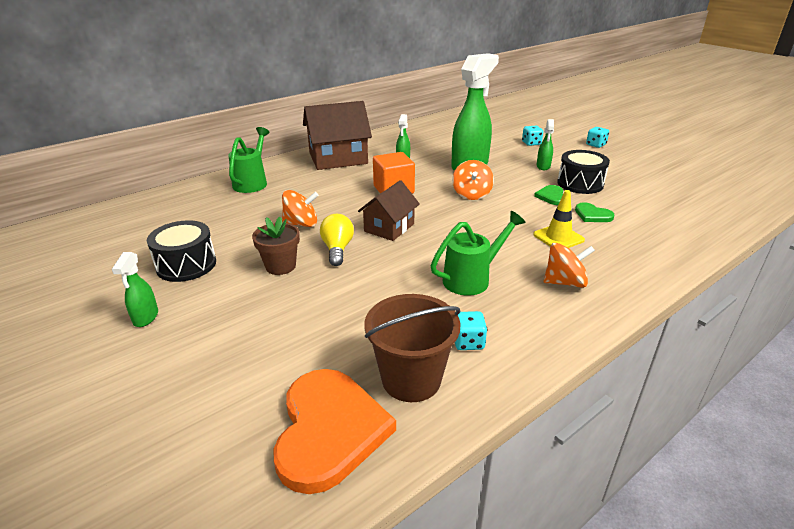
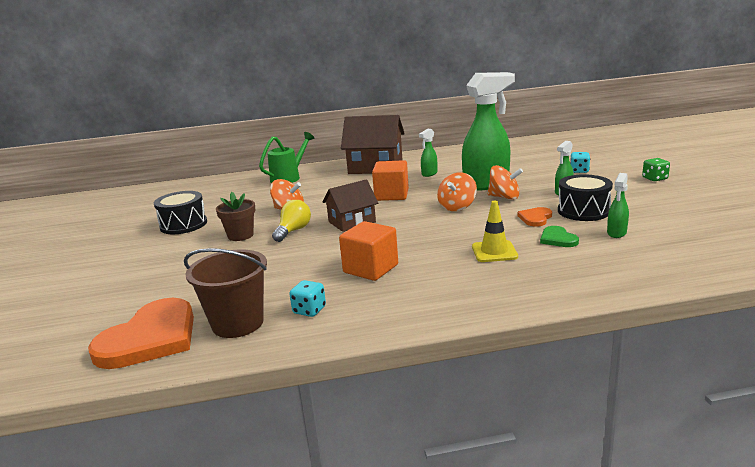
camera: 30 degrees right, 10 degrees down
(145, 318) = (126, 251): green spray bottle -> green spray bottle (616, 233)
(471, 279) = (370, 269): green watering can -> orange cube
(551, 196) = (535, 218): green heart -> orange heart
(564, 282) = (450, 286): orange spinning top -> orange spinning top (504, 197)
(595, 145) = (654, 178): turquoise dice -> green dice

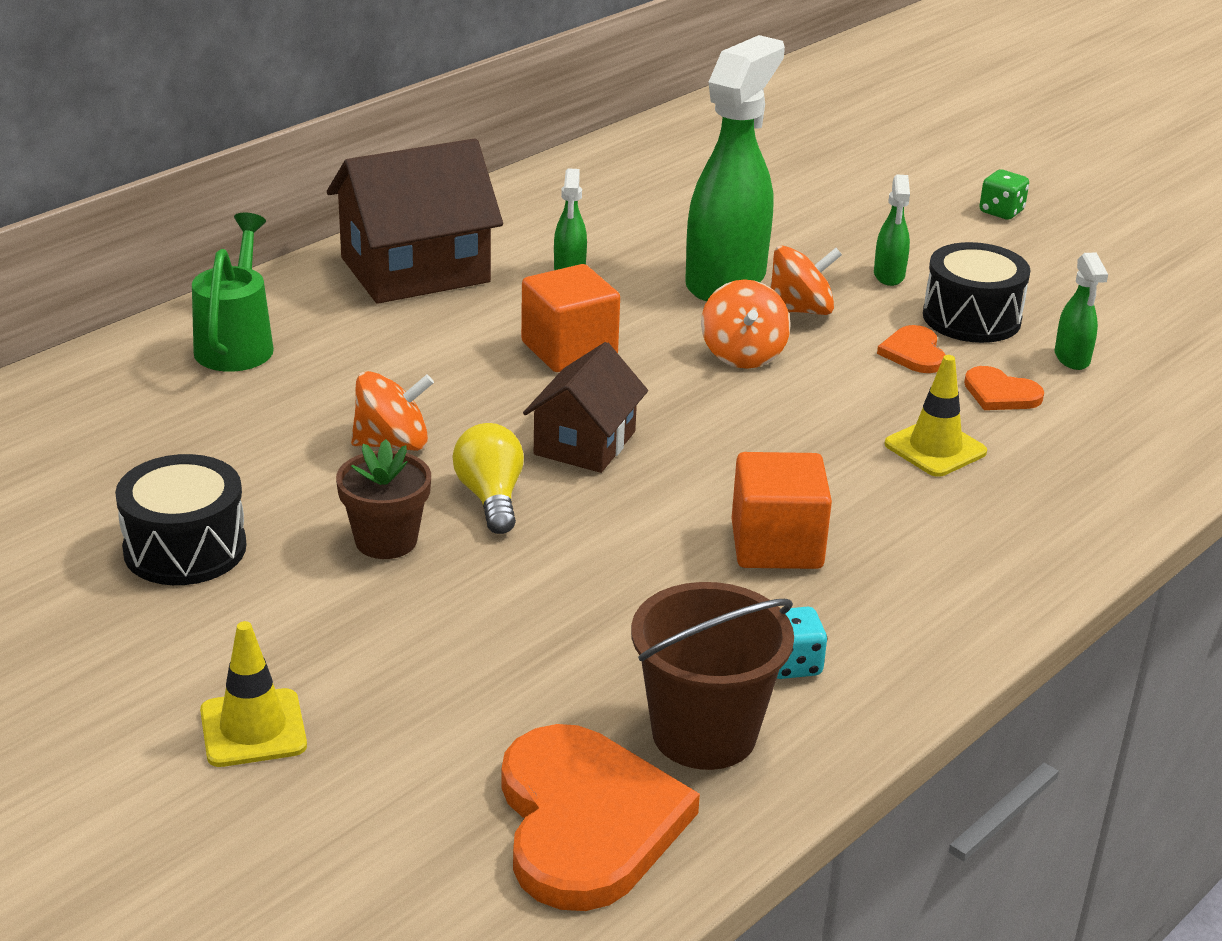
camera: 40 degrees left, 10 degrees up
(114, 276) = (253, 728): none -> yellow traffic cone
(557, 239) = (1000, 393): green heart -> orange heart
(579, 171) = (856, 212): turquoise dice -> none

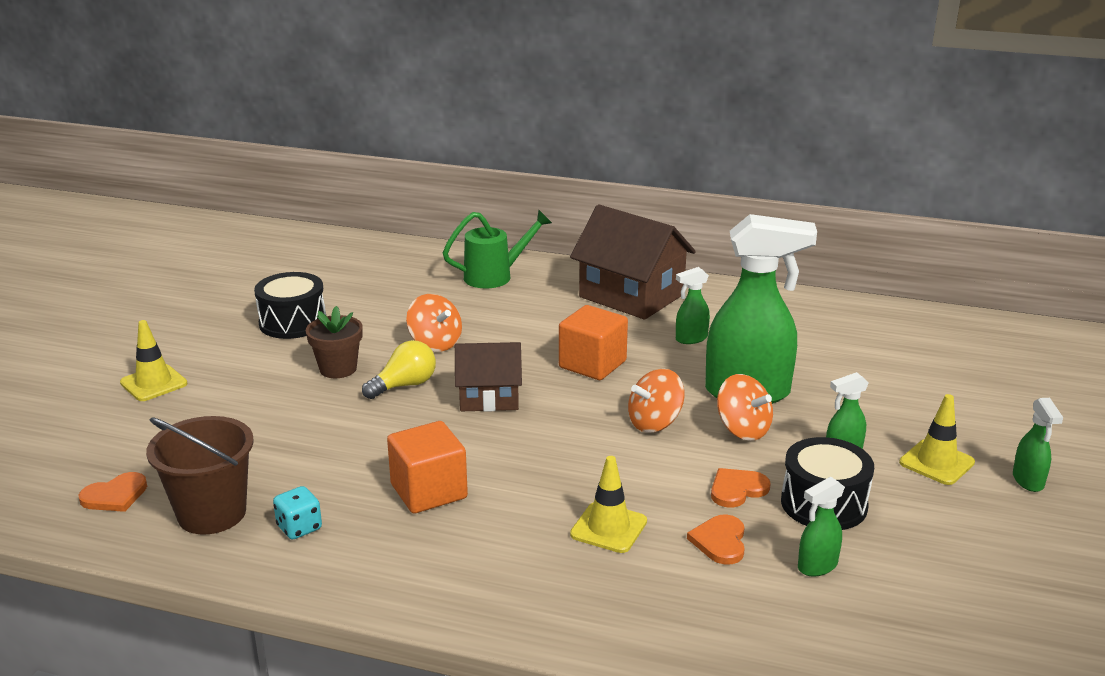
camera: 65 degrees right, 5 degrees down
(586, 822) = (115, 495): orange heart -> orange heart, size x0.47
(940, 238) = (936, 462): none -> yellow traffic cone
(1001, 212) = (1028, 481): green dice -> green spray bottle

